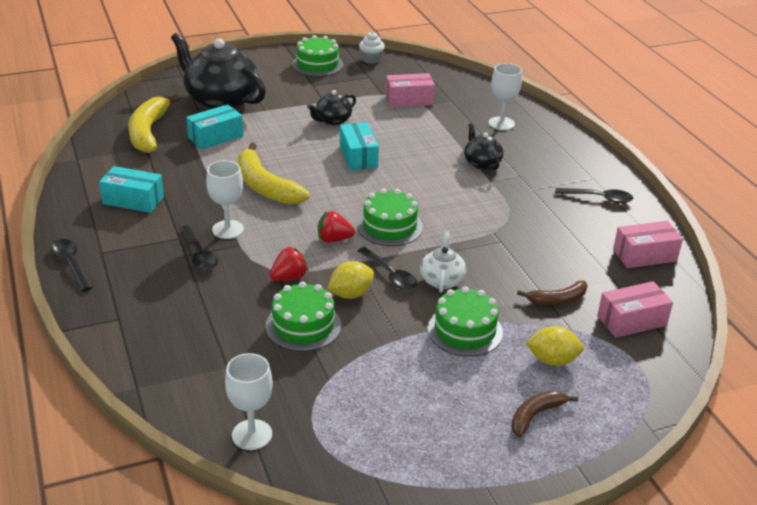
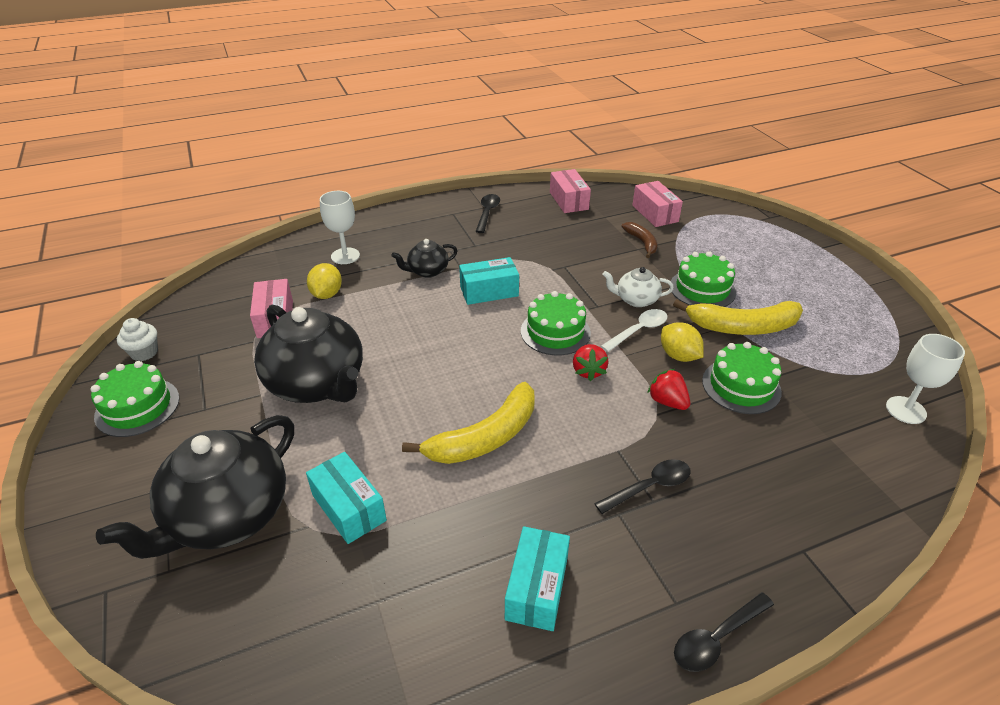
camera: 90 degrees left, 5 degrees up
(148, 132) = (321, 607): yellow banana -> yellow banana (742, 327)
(228, 229) = (589, 464): white goblet -> none
(332, 120) = (317, 383): black teapot -> black teapot, size x2.06
(358, 156) = (411, 358): turquoise box -> turquoise box (489, 291)
(390, 275) = (638, 330): black spoon -> white spoon
(535, 415) = (784, 260): brown banana -> none
(552, 360) = (718, 250): yellow lemon -> yellow lemon (327, 294)

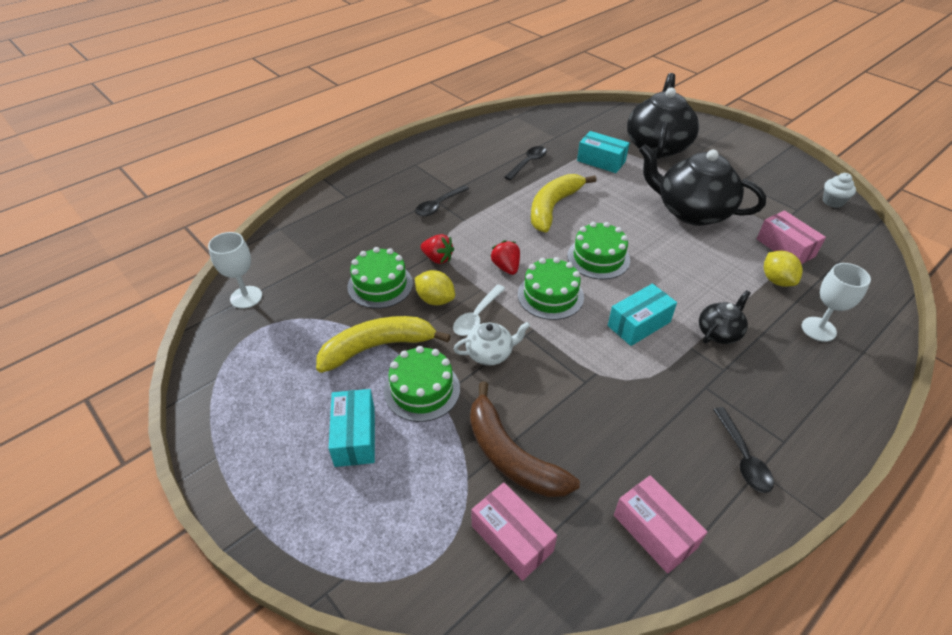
camera: 160 degrees right, 5 degrees up
(137, 407) = (779, 174): green cake -> green cake (598, 258)
(537, 588) = (484, 155): turquoise box -> turquoise box (355, 436)
(642, 243) = (511, 455): brown banana -> brown banana, size x1.78
(716, 638) = (394, 157): black spoon -> black spoon (528, 163)

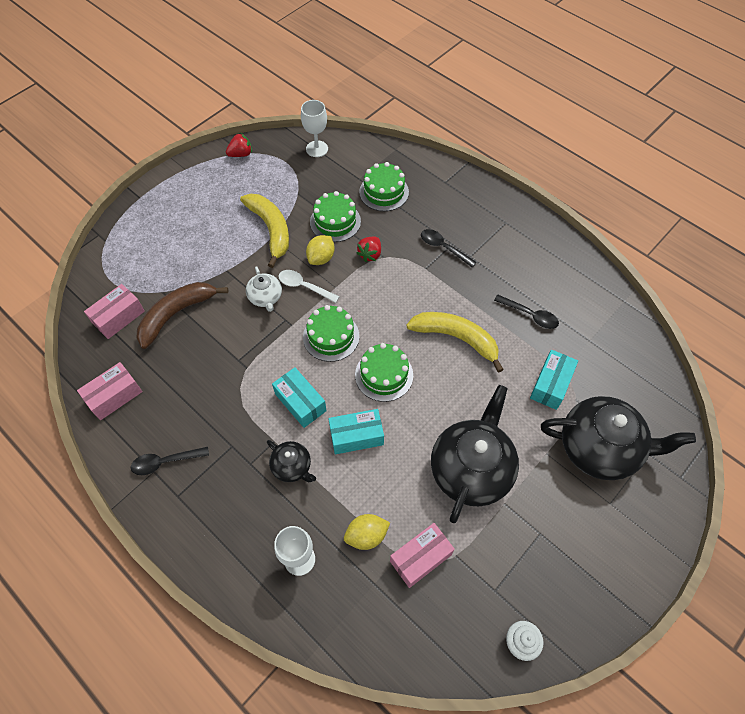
camera: 85 degrees right, 15 degrees up
(355, 436) = (196, 230): turquoise box -> turquoise box (356, 436)
(422, 390) = (232, 260): green cake -> green cake (384, 192)
(506, 267) = (364, 303): red strawberry -> red strawberry (241, 154)

